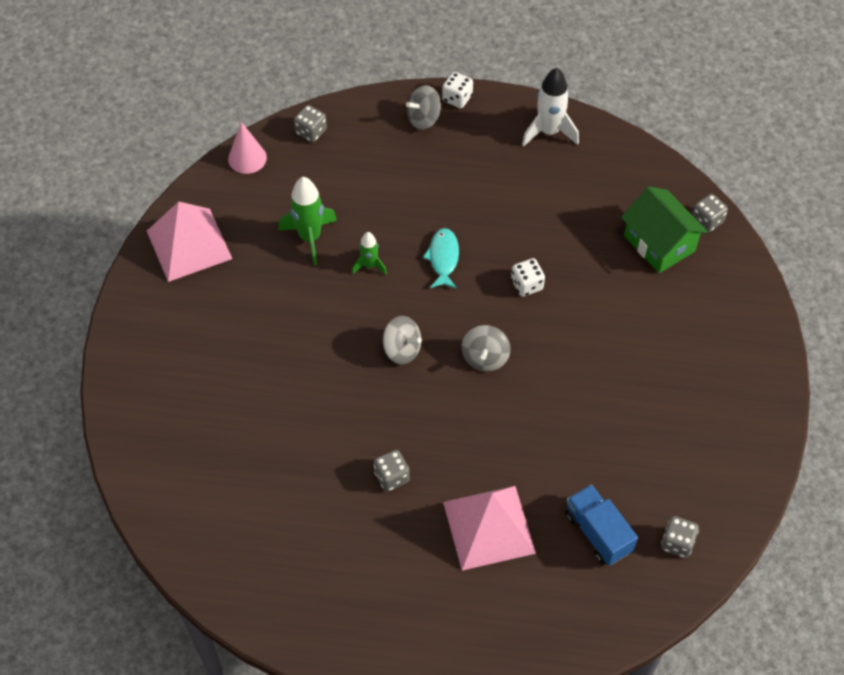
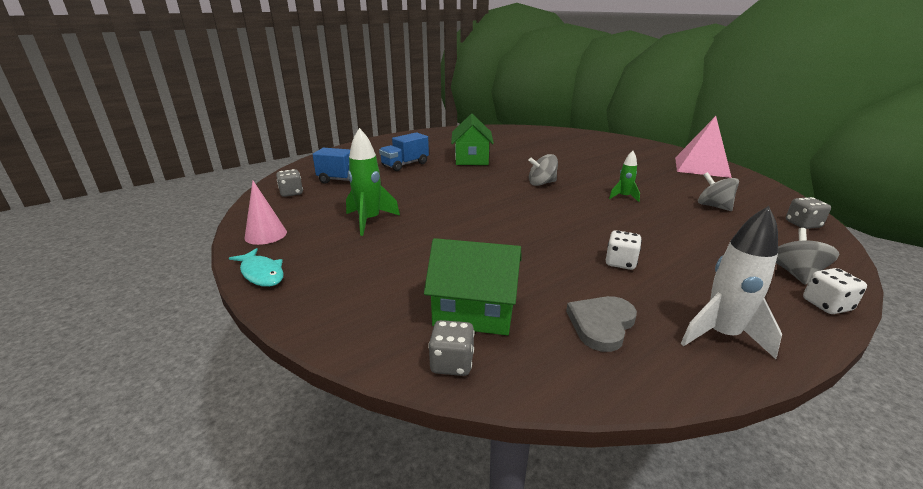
camera: 135 degrees right, 30 degrees down
(247, 158) = (780, 198): pink cone -> pink cone (266, 235)
(310, 237) = (672, 191): green rocket -> green rocket (369, 221)
(391, 477) = (471, 159): grey dice -> green house
(443, 258) = (599, 218): turquoise fish -> turquoise fish (261, 273)
(485, 358) = (496, 198): grey spinning top -> grey spinning top (713, 206)
(489, 527) = (405, 165): pink pyramid -> blue truck
(527, 285) = (530, 233): white dice -> white dice (620, 262)
(600, 182) = (601, 324): none -> grey heart

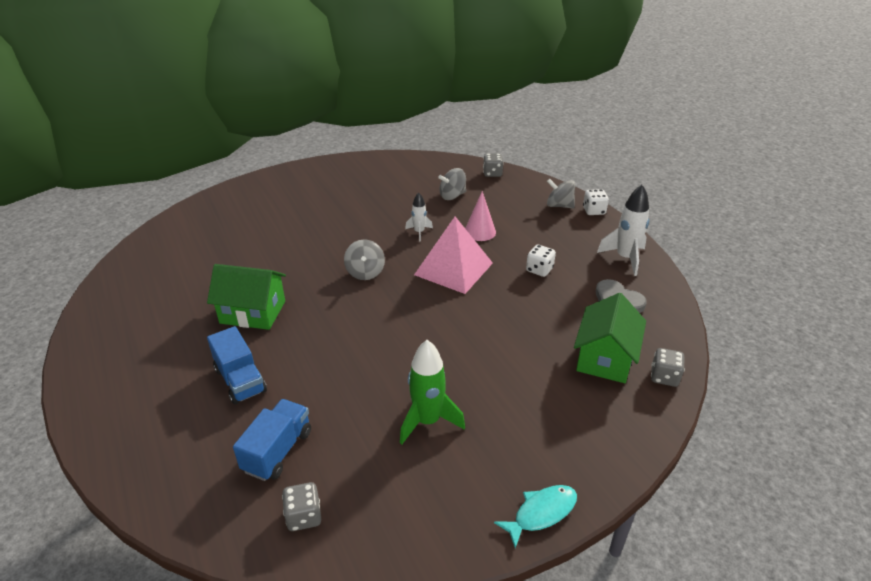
camera: 80 degrees left, 10 degrees up
(266, 235) = (445, 526): pink cone -> pink cone (480, 232)
(623, 197) = (419, 232): green rocket -> white rocket
(701, 167) = (364, 169): pink pyramid -> pink pyramid (453, 269)

